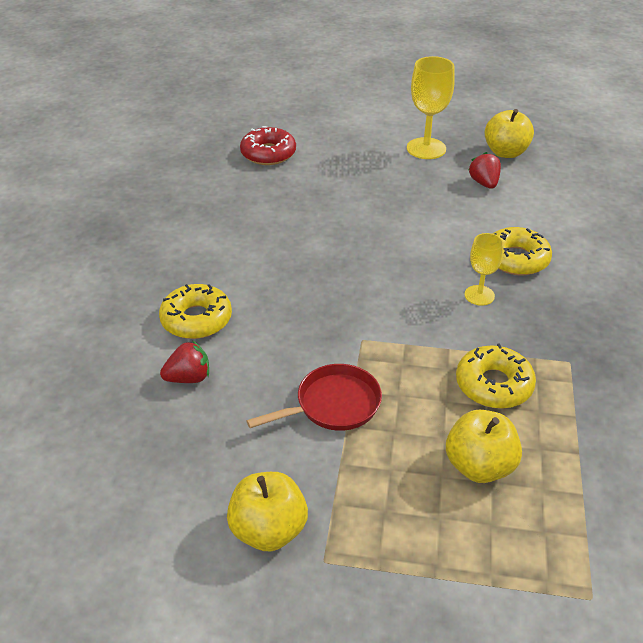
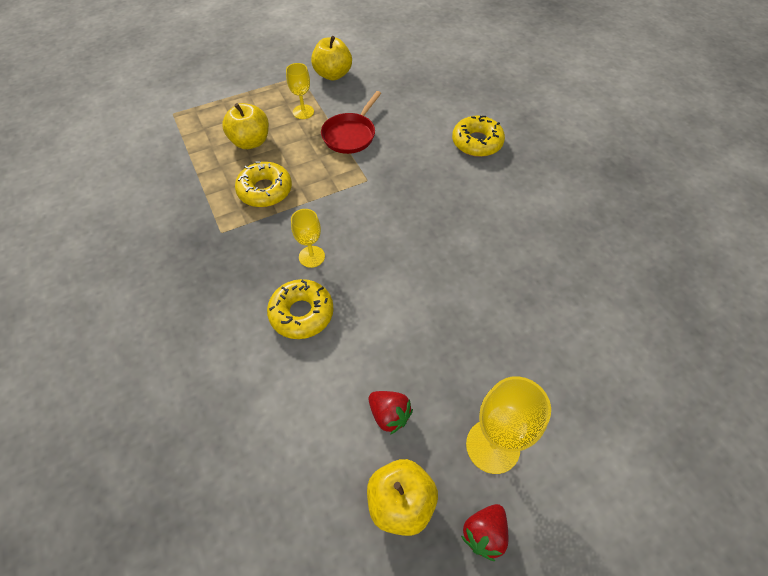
camera: 145 degrees right, 15 degrees up
(189, 378) = (440, 111): red strawberry -> red strawberry (484, 533)
(268, 153) = (626, 328): red donut -> none
(370, 478) = (303, 112): none -> yellow goblet

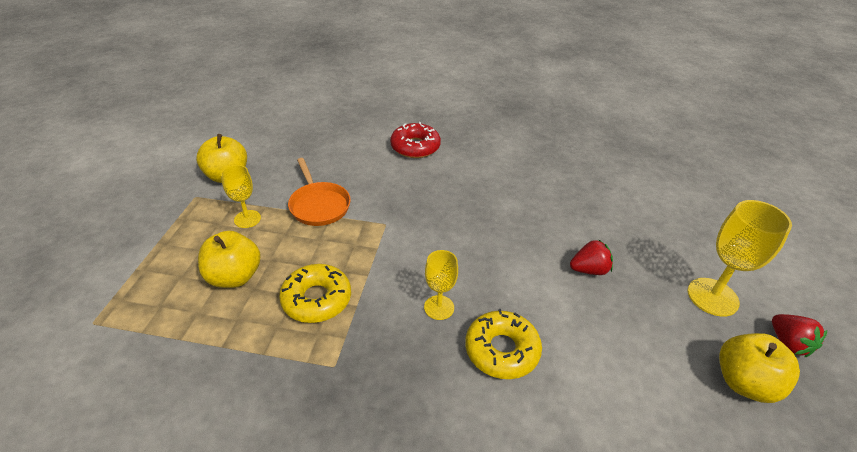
camera: 55 degrees left, 15 degrees down
(350, 135) = (319, 205): red pan -> orange pan
(389, 415) = (654, 344): red strawberry -> red strawberry (589, 270)
(477, 142) = (415, 147): yellow donut -> red donut

